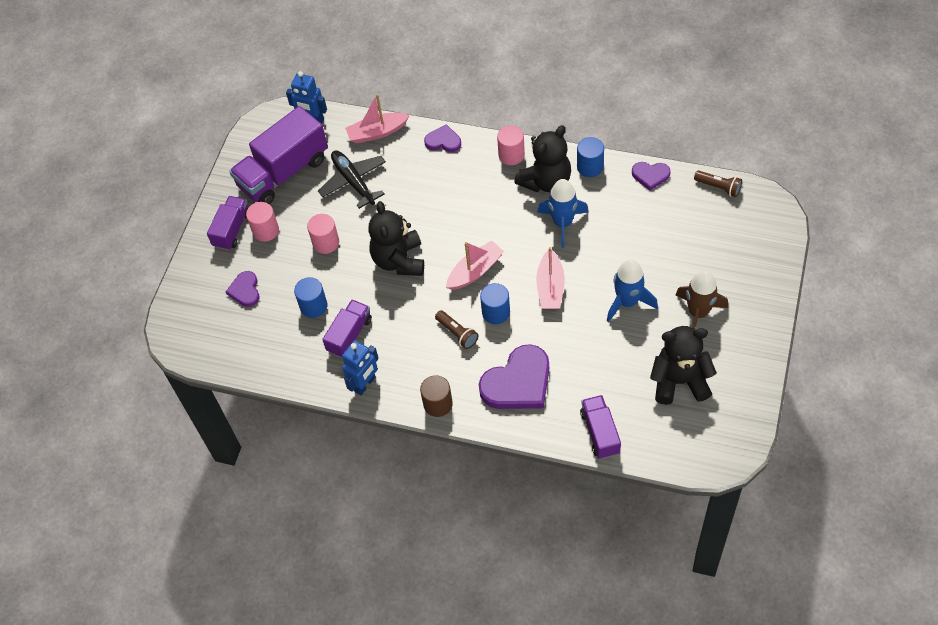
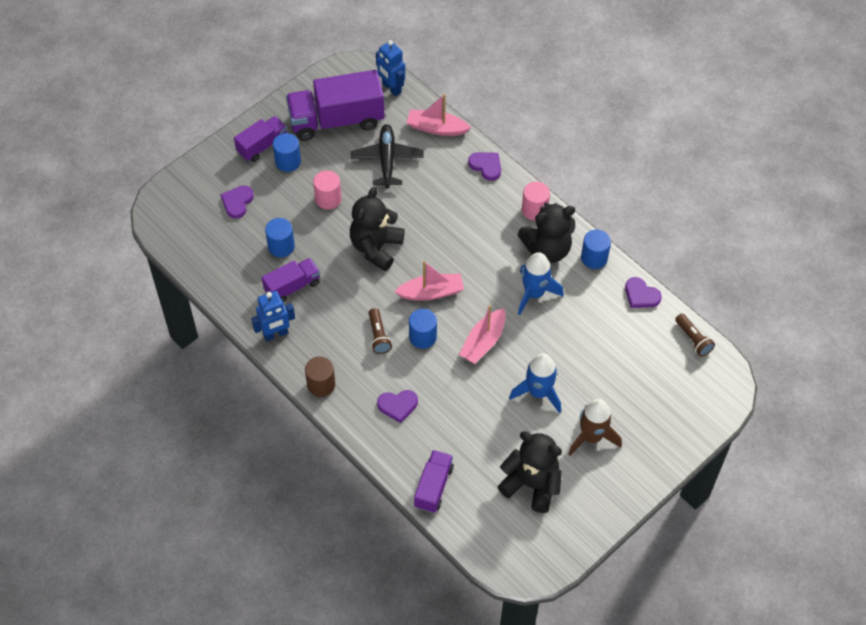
camera: 25 degrees right, 0 degrees up
(266, 231) = (288, 162): pink cylinder -> blue cylinder
(518, 382) = (398, 405): purple heart -> purple heart, size x0.53

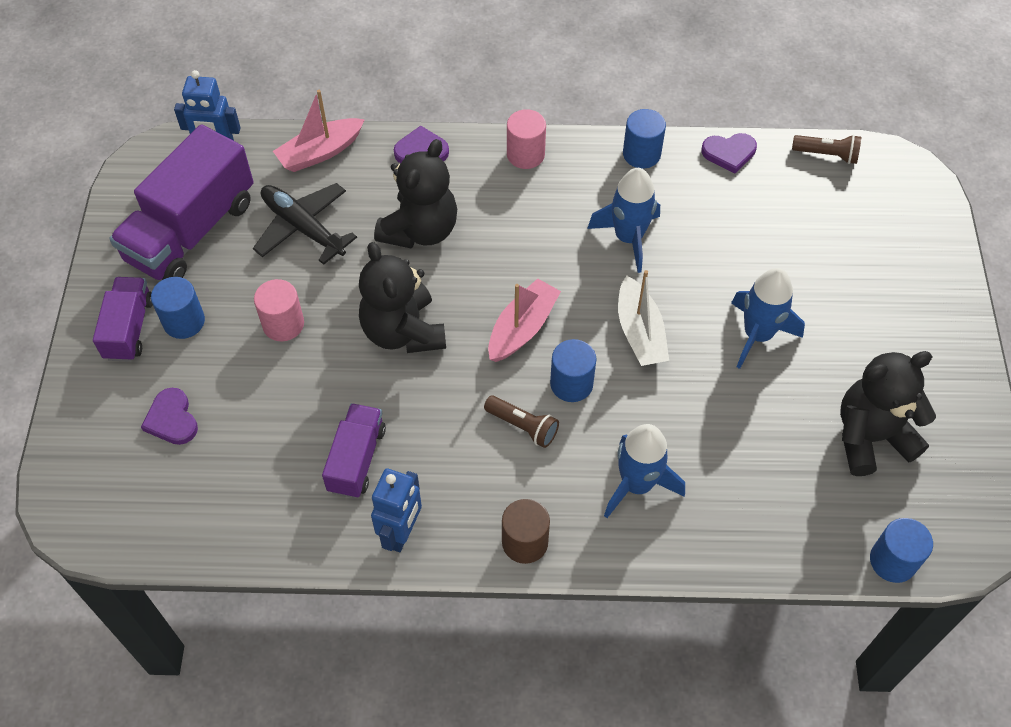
camera: 45 degrees left, 0 degrees up
(281, 246) = (288, 424): blue cylinder -> blue cylinder (892, 561)
(398, 405) = (637, 484): purple heart -> blue rocket
(433, 487) = (783, 538): purple truck -> none
(483, 342) = (640, 332): pink boat -> white boat
(547, 249) = (586, 183): black teddy bear -> black teddy bear (420, 230)
(591, 437) = (861, 333): brown rocket -> none

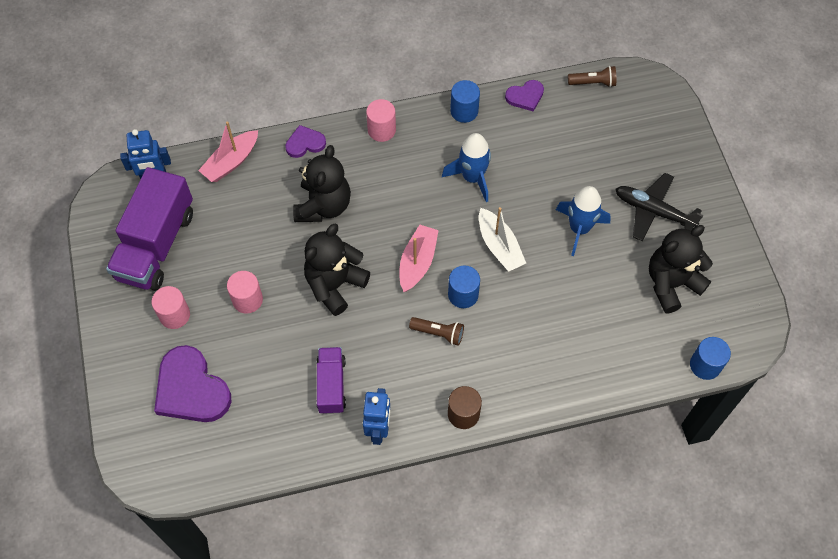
camera: 15 degrees left, 5 degrees up
(129, 329) = (136, 330): purple truck -> none
(172, 419) = (191, 389): purple heart -> purple heart, size x1.90
(184, 321) = (174, 315): blue cylinder -> pink cylinder
(303, 227) = (237, 223): black plane -> black plane (653, 211)
(403, 331) = (335, 285): black teddy bear -> black teddy bear turned 75 degrees clockwise
(637, 484) = (526, 355): blue rocket -> none

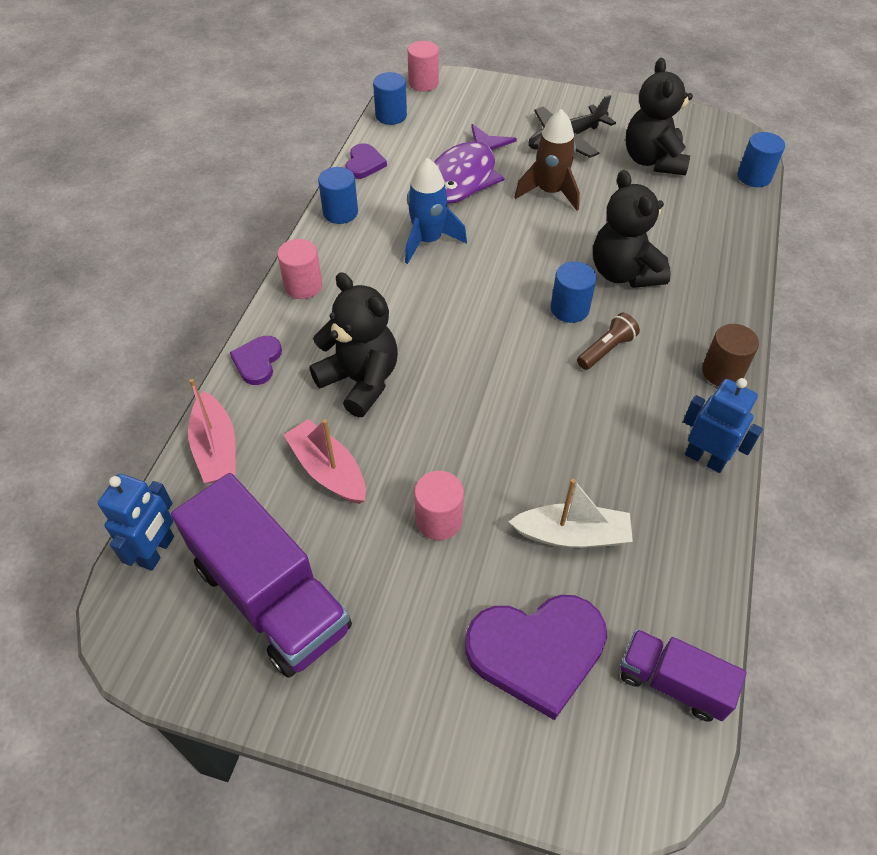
camera: 60 degrees left, 10 degrees down
(174, 315) = (403, 622): pink cylinder -> pink cylinder (423, 83)
(331, 385) = (620, 481): purple truck -> purple truck (672, 682)
(335, 285) = (479, 417): black teddy bear -> black teddy bear (624, 273)
(417, 262) = (502, 329): pink boat -> pink boat (328, 470)
(499, 246) = (528, 256): white boat -> white boat (572, 535)
(557, 165) = (464, 177): none -> purple fish
(579, 229) = (549, 192): blue rocket -> brown rocket
(593, 83) = (391, 116): brown flashlight -> blue cylinder

